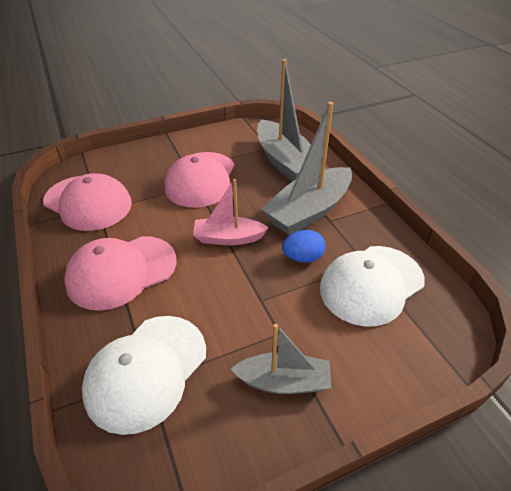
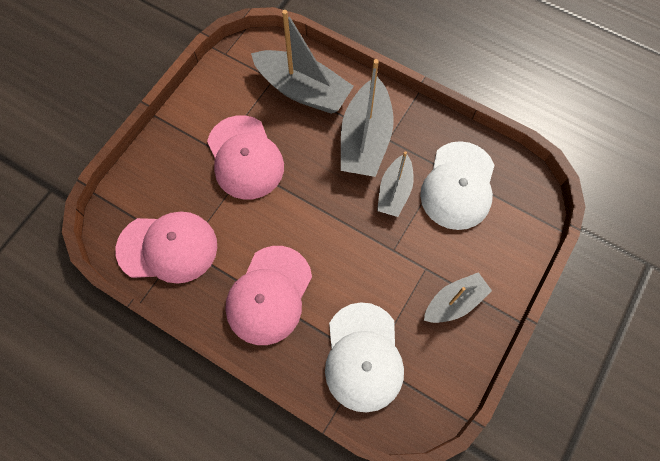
camera: 35 degrees left, 25 degrees up
(228, 238) = (324, 208): pink boat -> none
(302, 257) = (394, 191): blue egg -> grey boat

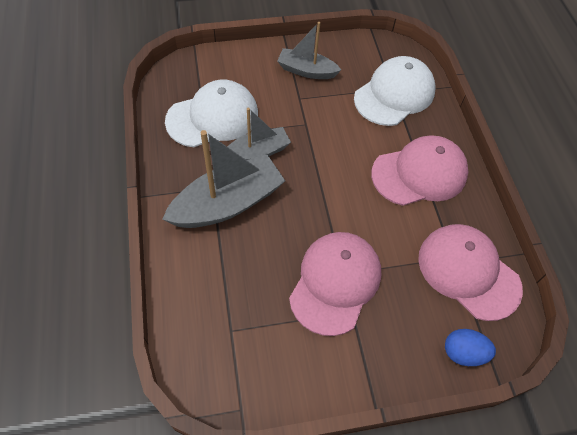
camera: 135 degrees left, 10 degrees down
(130, 191) = (463, 353): none -> blue egg
(303, 90) = (221, 291): grey boat -> none

